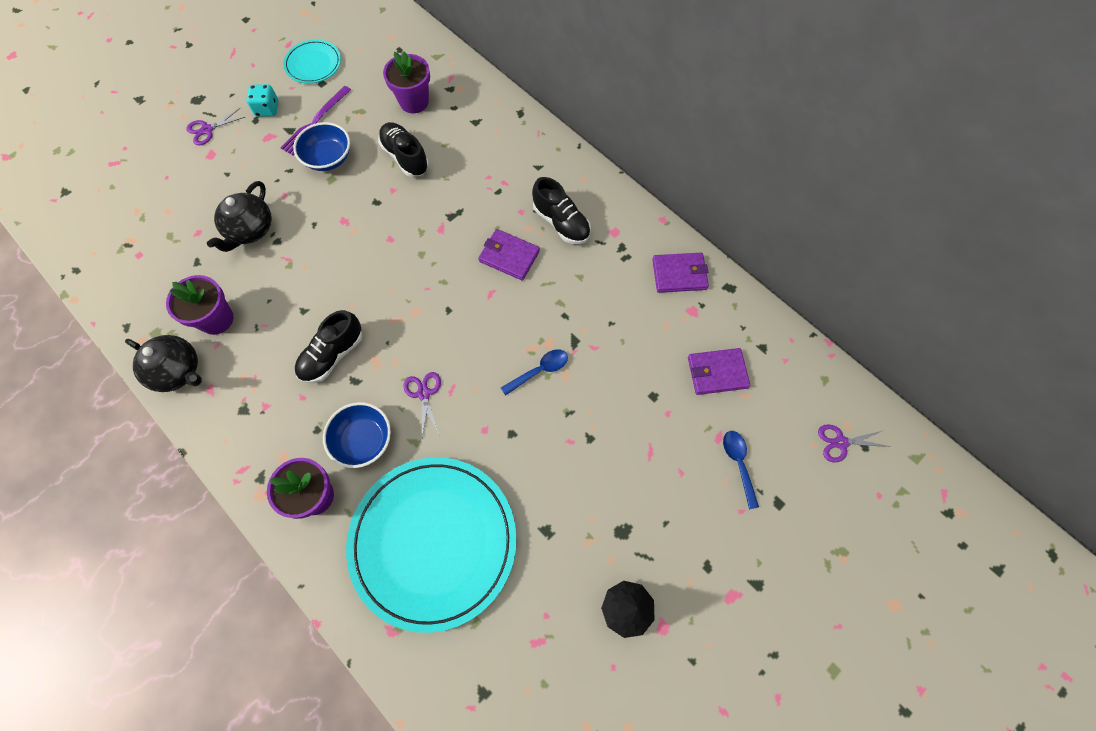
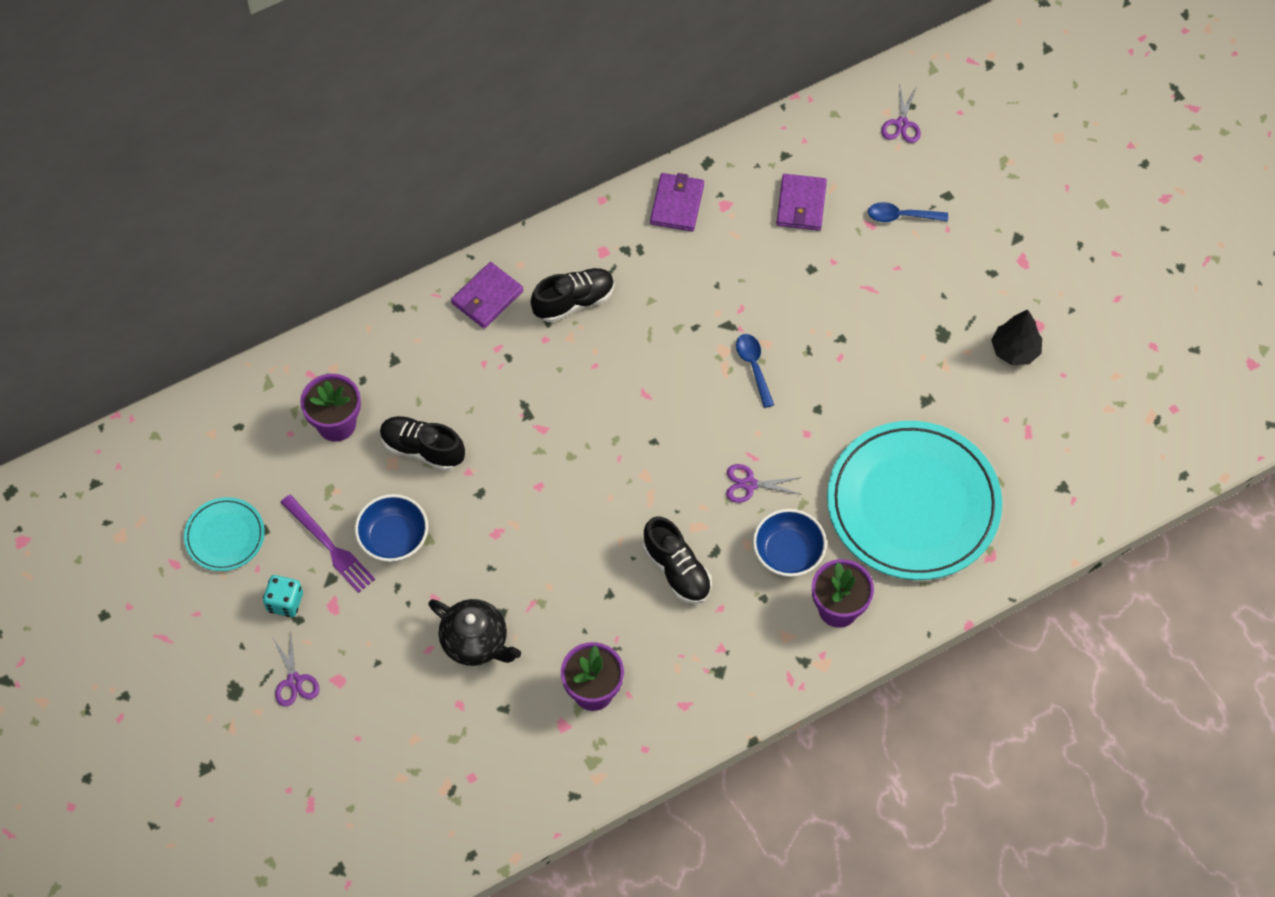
camera: 75 degrees left, 5 degrees down
(178, 371) = (650, 738): black teapot -> none
(405, 157) = (422, 449): black shoe -> black shoe turned 45 degrees clockwise
(509, 256) = (602, 365): purple wallet -> purple wallet (487, 297)

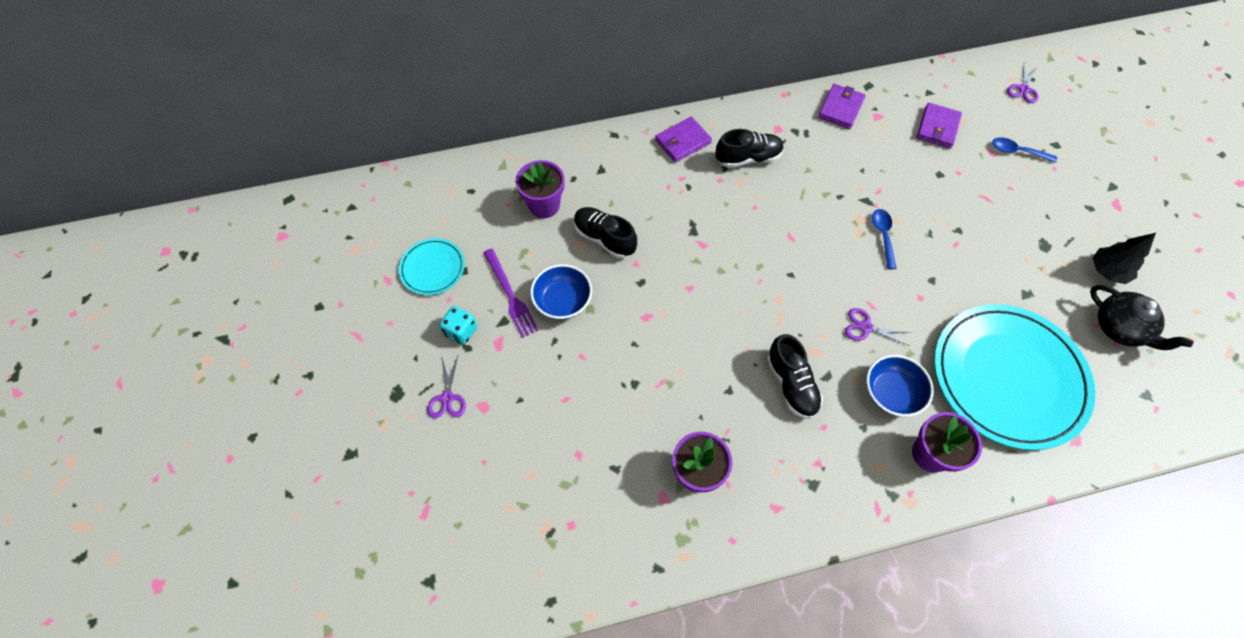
camera: 15 degrees right, 0 degrees up
(476, 642) = (606, 403): black teapot -> black teapot (1119, 328)

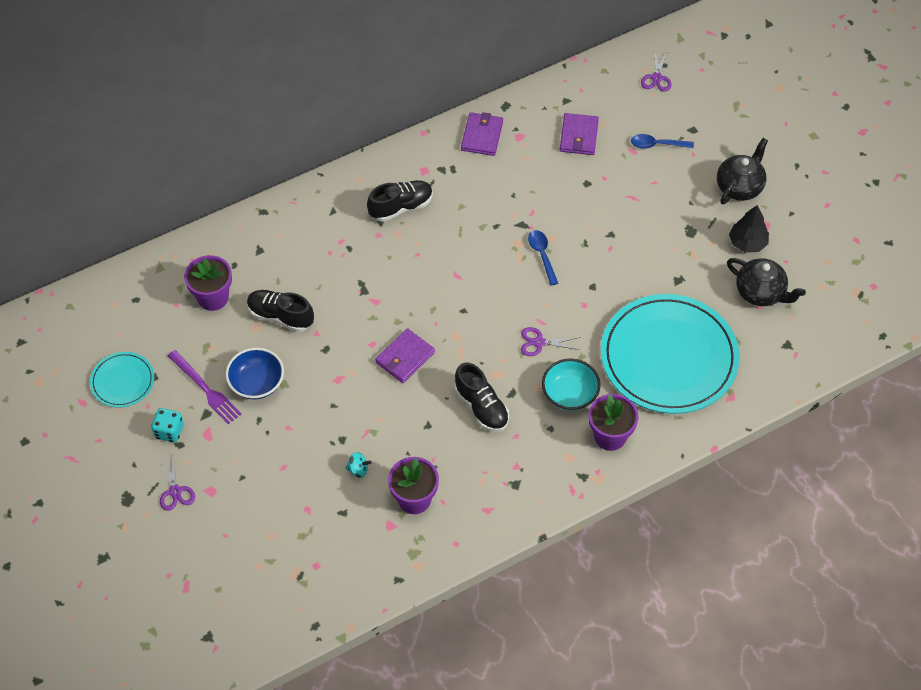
camera: 15 degrees left, 5 degrees down
(643, 423) = (358, 470): none -> turquoise spinning top
(682, 141) = (333, 204): purple wallet -> purple wallet (405, 357)
(891, 393) = (570, 394): blue bowl -> turquoise bowl
(1102, 211) = (739, 186): none -> black teapot

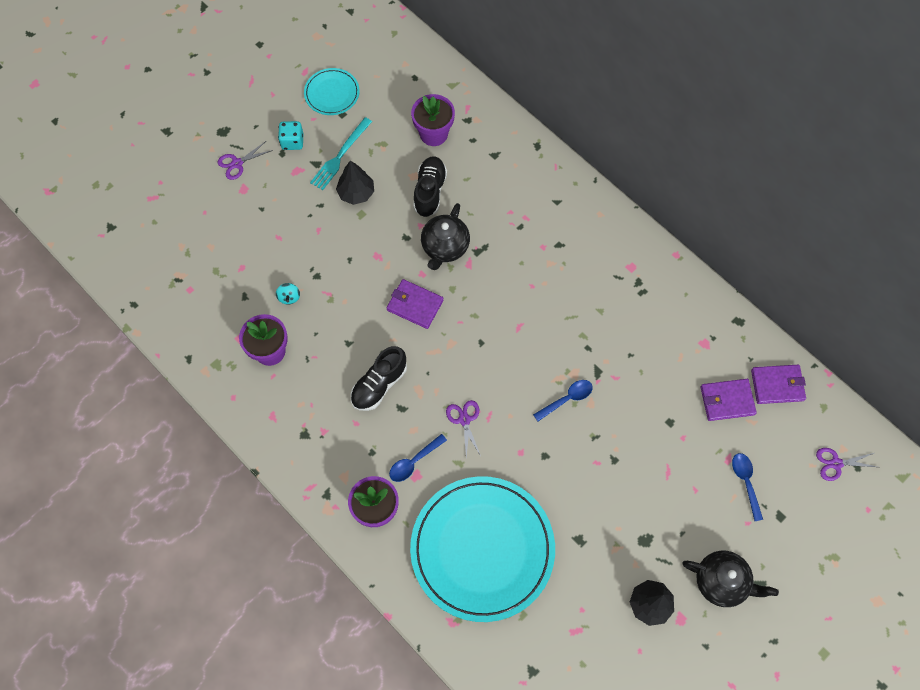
camera: 75 degrees right, 10 degrees up
(205, 389) = (340, 156): purple fork -> turquoise fork
(257, 383) = (356, 193): blue bowl -> black tree
(401, 207) = (581, 258): black shoe -> none
(482, 136) = (692, 308): purple wallet -> purple wallet (777, 385)
(570, 394) = (414, 462): turquoise bowl -> blue spoon
(761, 292) = (590, 630): black teapot -> black teapot (445, 247)

